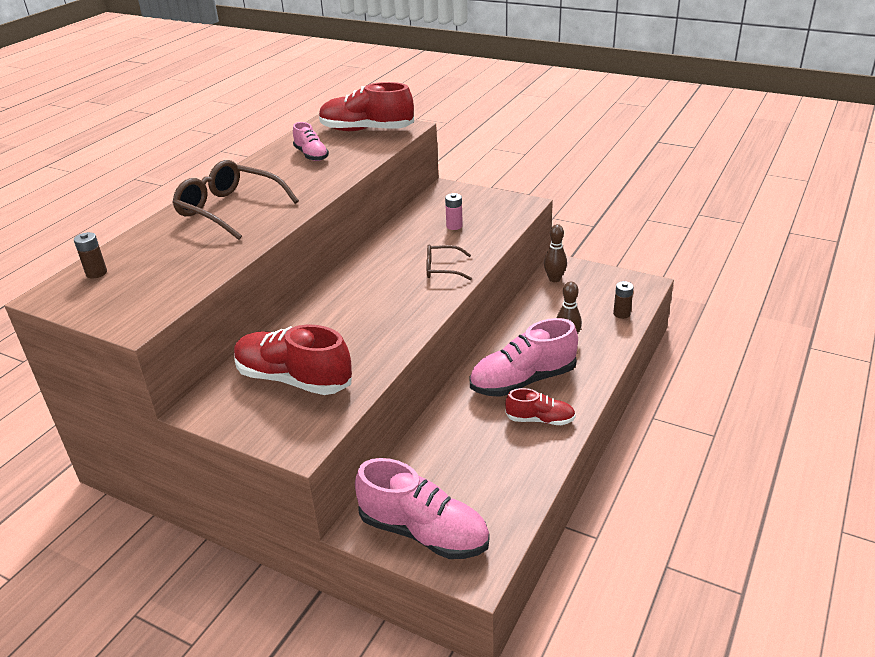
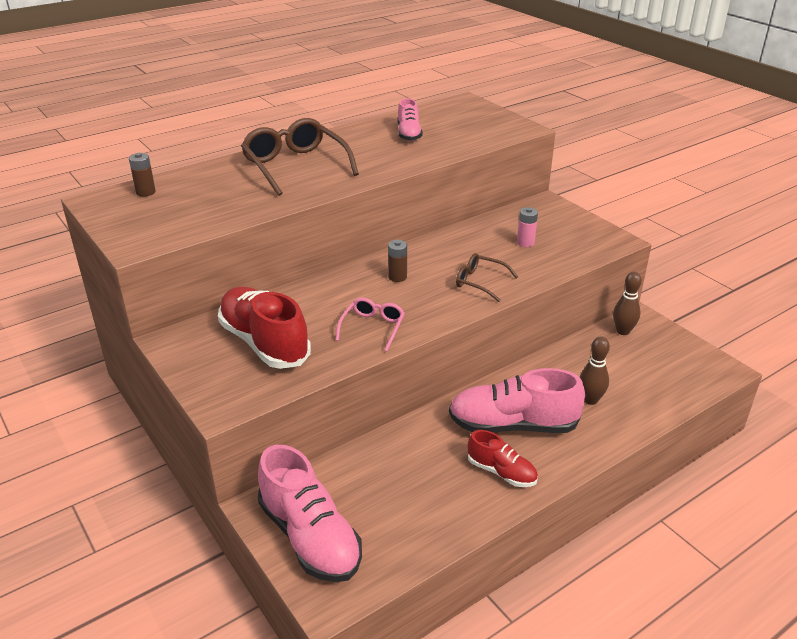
camera: 25 degrees right, 0 degrees up
(366, 130) = (480, 122): red shoe -> none
(381, 334) = (372, 327): none -> pink glasses
(621, 314) = (671, 392): brown battery -> brown battery (397, 277)

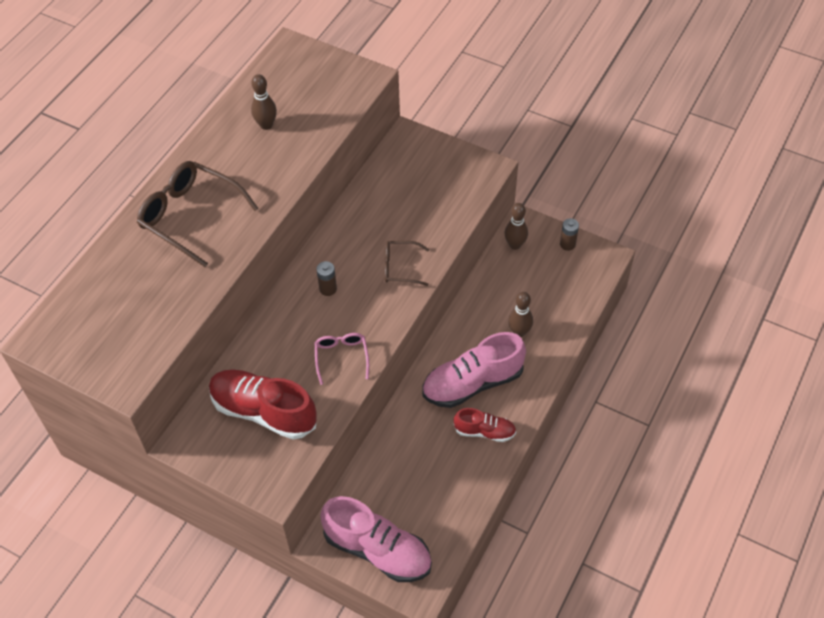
camera: 25 degrees left, 20 degrees up
(145, 192) = (76, 309): brown battery -> brown battery (567, 244)
(409, 134) = (266, 125): pink shoe -> brown bowling pin
(525, 243) = (414, 201): pink battery -> none

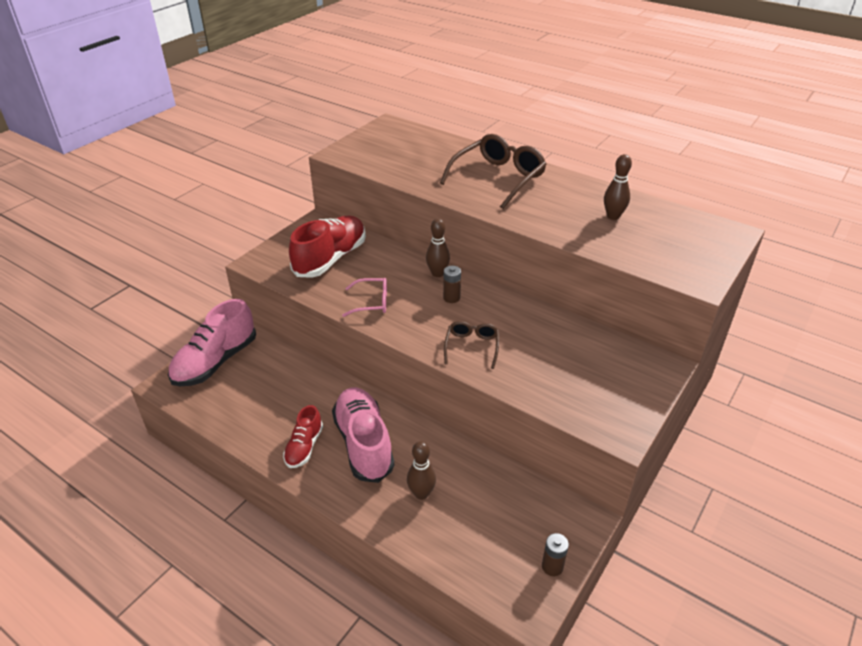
camera: 95 degrees right, 15 degrees down
(515, 245) = (551, 507): brown bowling pin -> brown bowling pin (437, 273)

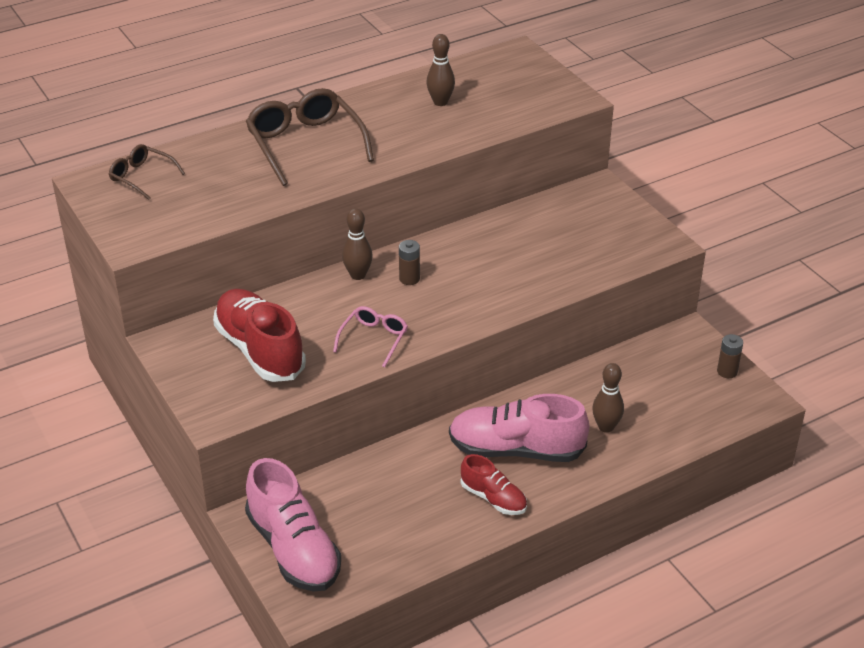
camera: 65 degrees left, 0 degrees up
(472, 347) = (498, 290): brown glasses -> brown glasses (142, 177)

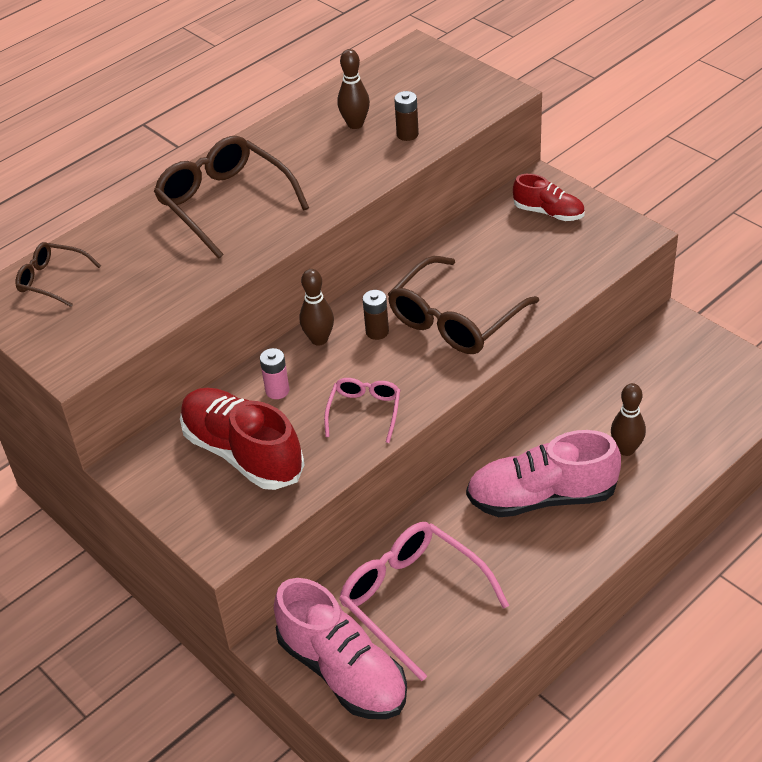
camera: 10 degrees left, 5 degrees up
(307, 308) = (277, 391): none -> pink battery
(373, 506) = (412, 599): none -> pink glasses
(480, 282) = (455, 320): none -> brown glasses
(493, 498) = (538, 559): red shoe -> red shoe (548, 212)
(727, 371) = (727, 358): brown battery -> brown battery (407, 134)

